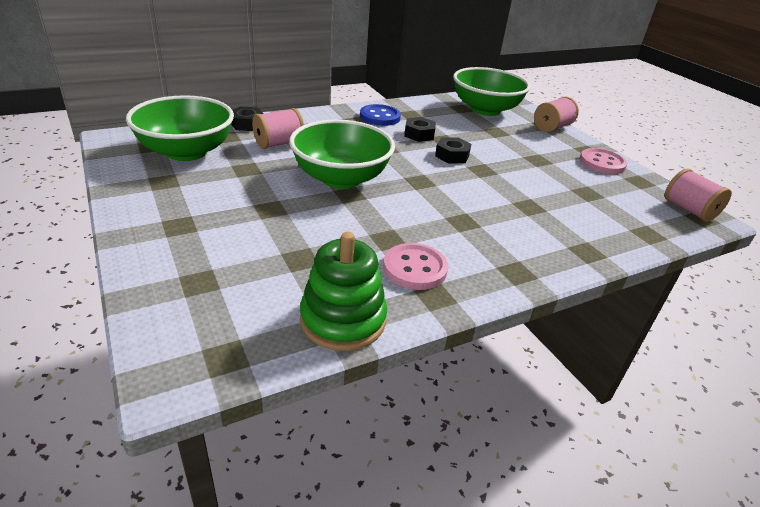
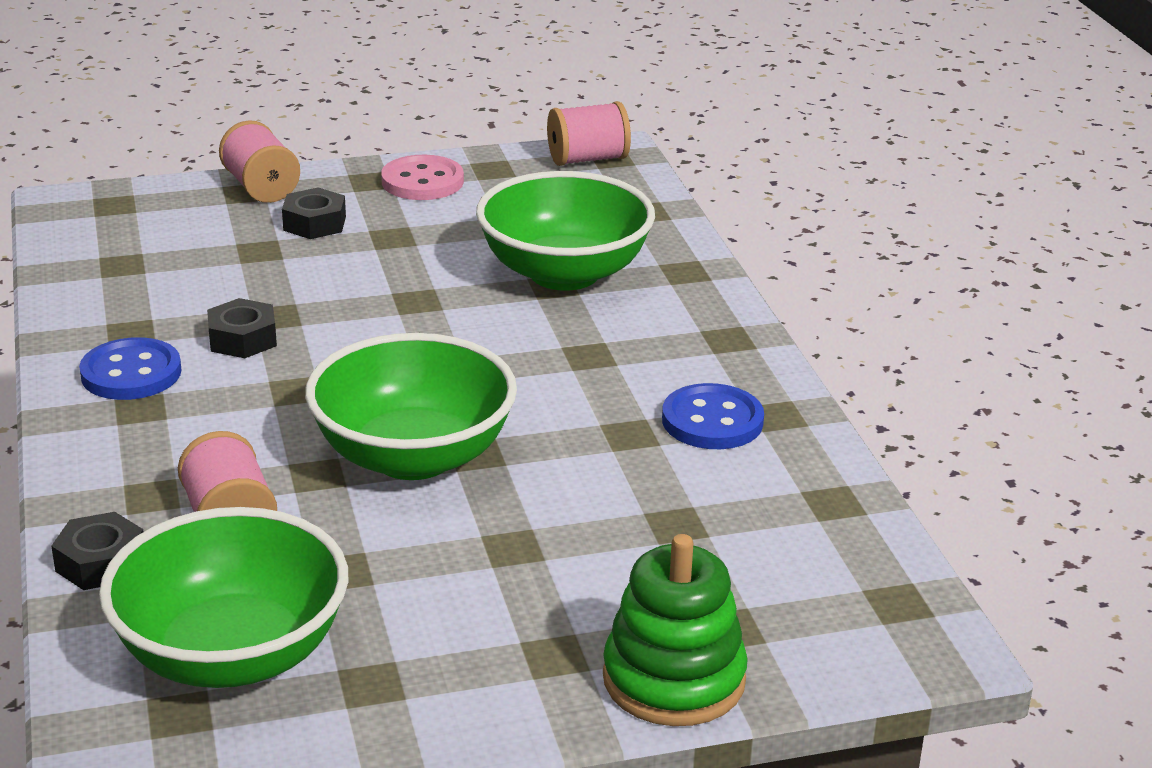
camera: 75 degrees left, 5 degrees down
(343, 320) = (825, 498): green stacking toy -> green stacking toy (674, 679)
(415, 268) = (712, 421): pink button -> blue button
(452, 156) = (352, 320): black nut -> black nut (314, 223)
(485, 110) = (143, 238): green bowl -> green bowl (564, 273)

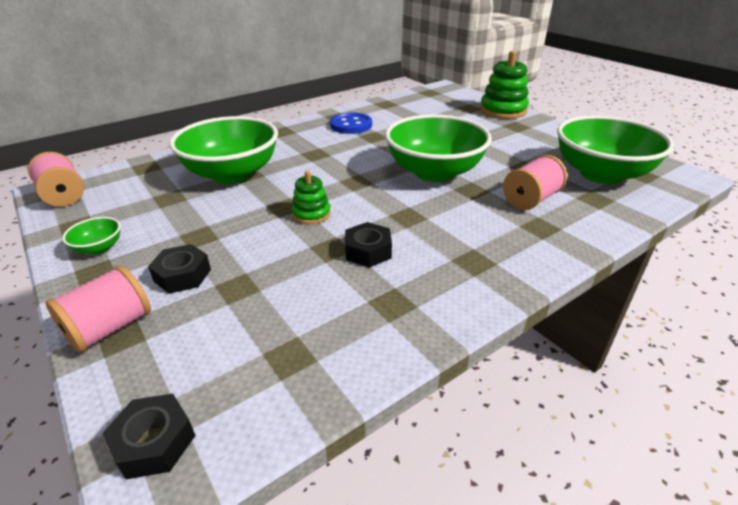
camera: 110 degrees left, 5 degrees up
(101, 563) = (602, 221): black nut -> black nut (154, 442)
(131, 373) = (442, 280): blue button -> none
(376, 317) = (311, 214): none -> green stacking toy
(422, 181) = (99, 248): pink button -> green bowl

